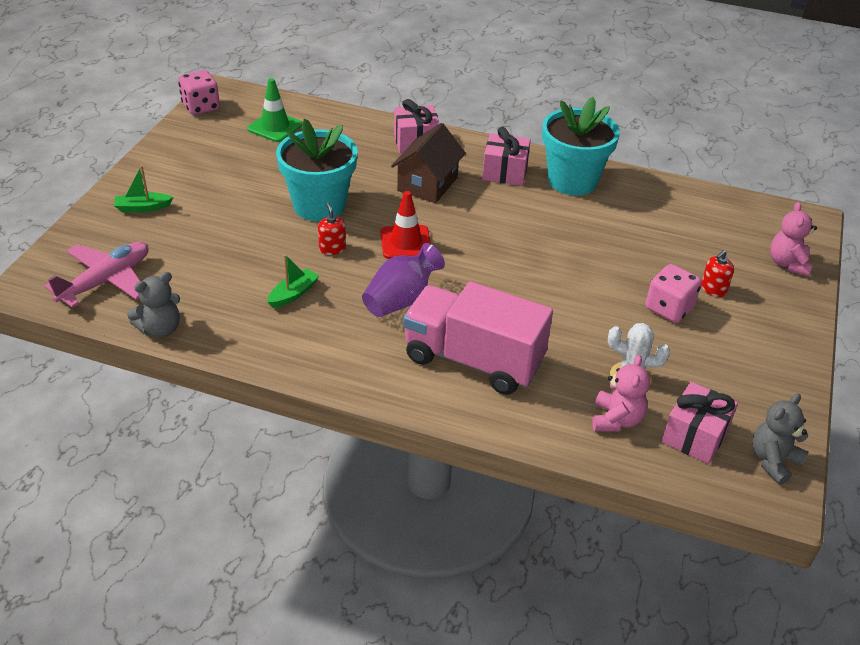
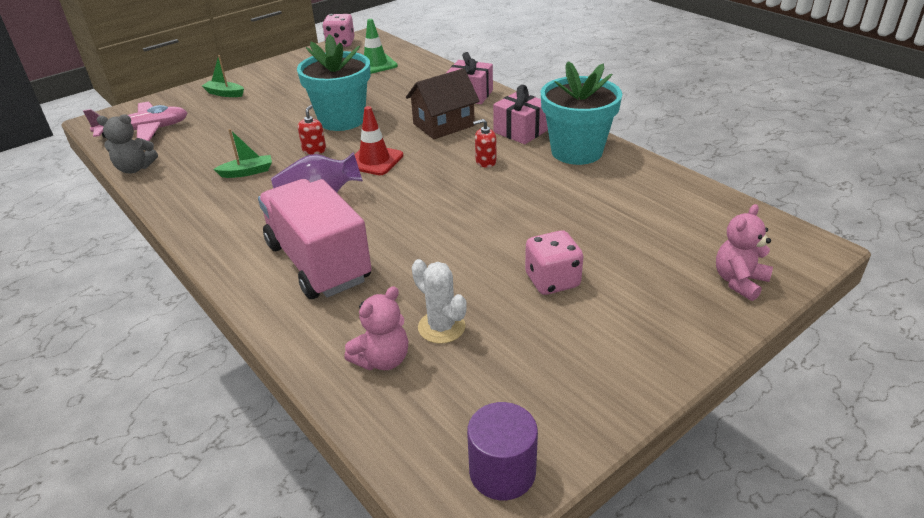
camera: 35 degrees right, 5 degrees down
(695, 436) = (443, 408): pink gift -> none
(713, 289) = (621, 279): red soap dispenser -> red soap dispenser (485, 161)
(773, 461) = (502, 472): grey teddy bear -> purple cylinder

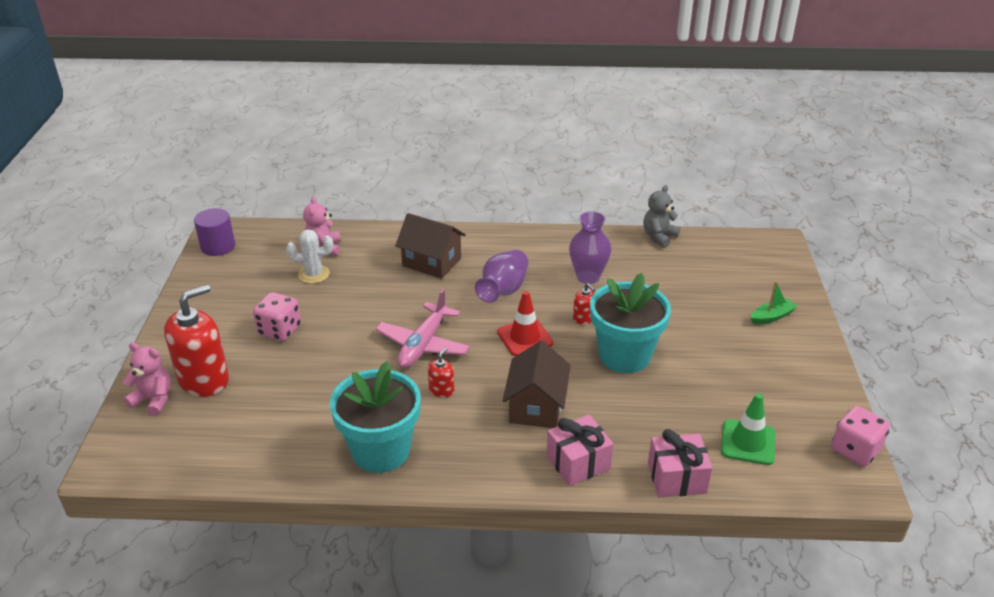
camera: 130 degrees right, 0 degrees up
(144, 130) = (729, 257): pink plane -> pink plane (423, 345)
(247, 172) = (588, 277): green boat -> purple vase
(318, 262) = (432, 262): pink truck -> brown house
(520, 131) = (460, 443): pink gift -> pink gift (676, 478)
(673, 273) = (204, 379): none -> red soap dispenser
(739, 281) = (153, 400): pink teddy bear -> pink teddy bear turned 60 degrees counterclockwise

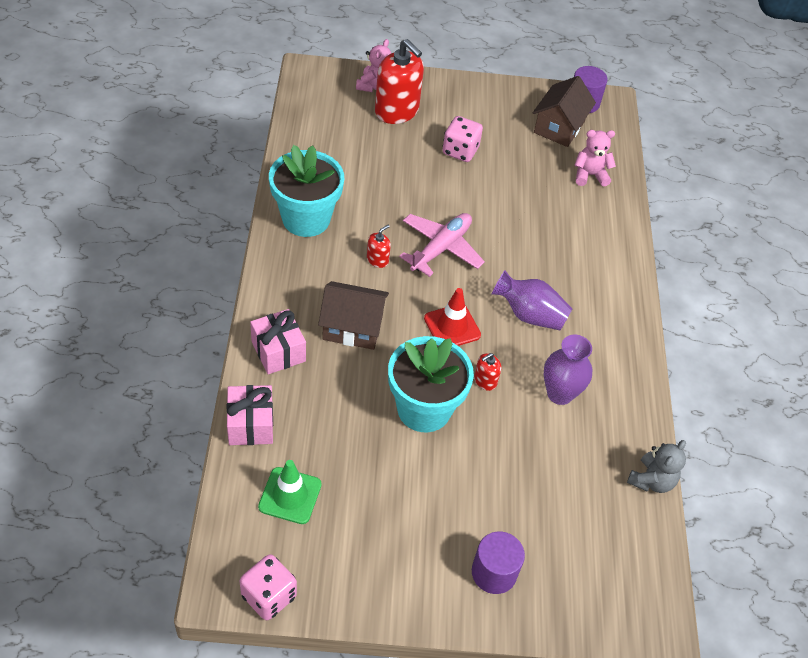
camera: 85 degrees right, 15 degrees up
(314, 274) = (545, 169): white cactus -> none
(423, 345) = (441, 248): pink plane -> pink plane turned 105 degrees clockwise
(432, 262) = (574, 258): brown house -> brown house (559, 127)
(441, 390) = (377, 259): red soap dispenser -> red soap dispenser turned 75 degrees counterclockwise
(659, 237) = (651, 480): grey teddy bear -> grey teddy bear turned 90 degrees clockwise
(771, 317) = (494, 572): green boat -> purple cylinder

